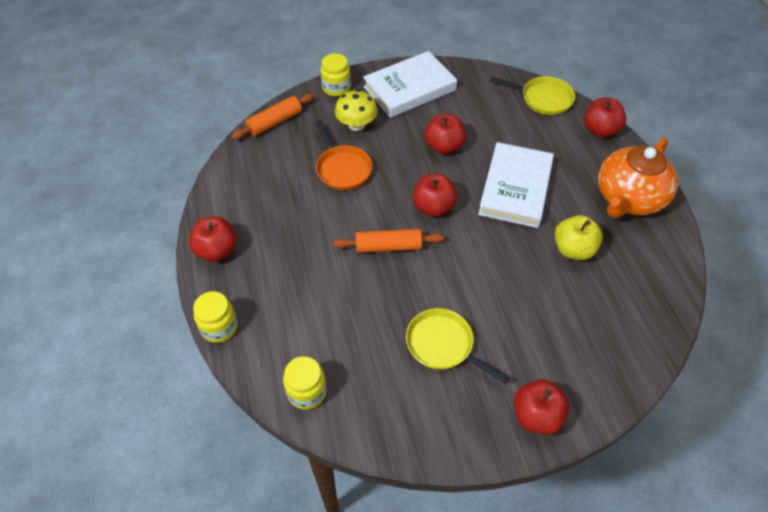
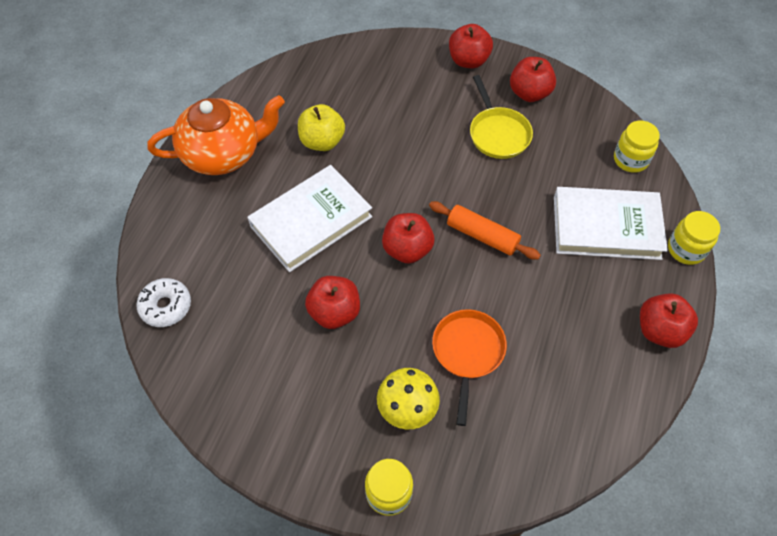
camera: 145 degrees left, 5 degrees up
(275, 122) = (507, 481): orange rolling pin -> none
(409, 88) = (297, 426): white book -> white book (606, 227)
(543, 99) = (166, 306): yellow pan -> white donut
(600, 130) = (159, 231): red apple -> red apple (529, 93)

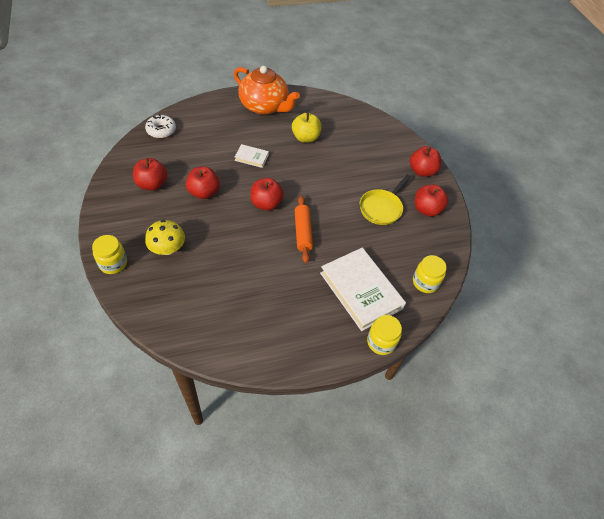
camera: 50 degrees right, 5 degrees down
(311, 221) = (251, 157): white book -> white book, size x0.47
(467, 353) = (220, 260): orange pan -> none
(660, 330) = (306, 351): red apple -> red apple (152, 184)

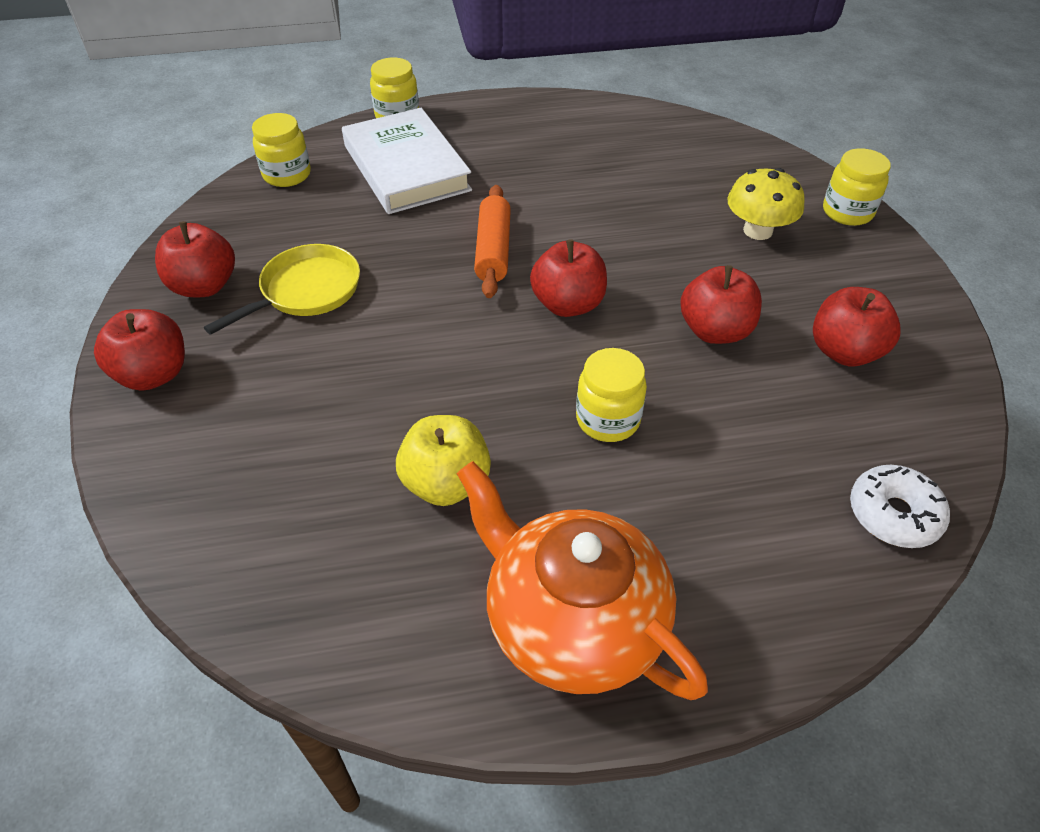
camera: 170 degrees left, 5 degrees down
(251, 157) = (607, 419): white book -> yellow jar

